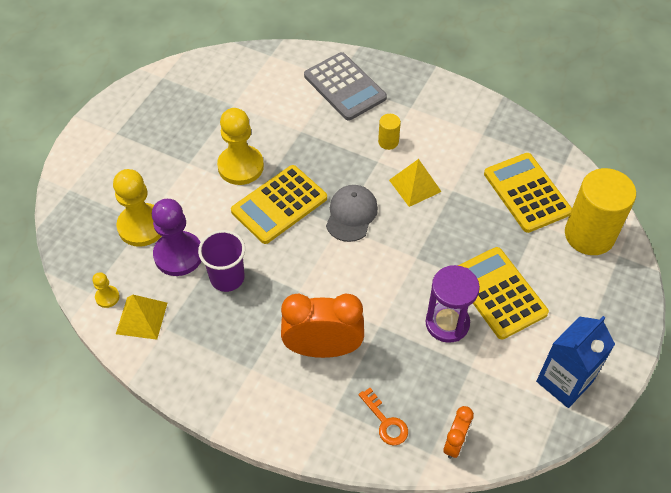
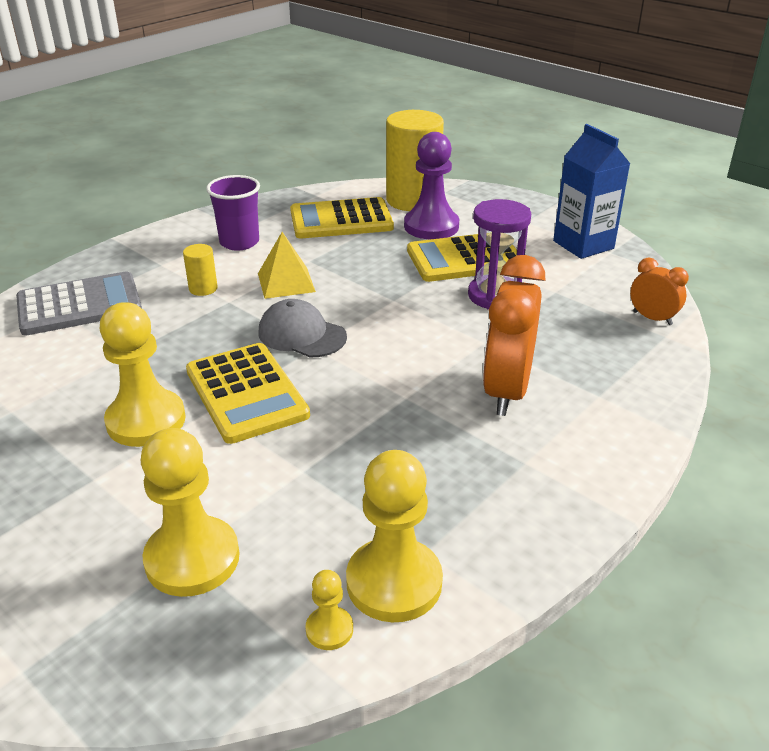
camera: 75 degrees left, 20 degrees down
(141, 318) = (394, 582): yellow pyramid -> yellow pawn
(178, 255) = (282, 516): purple pawn -> purple pawn (431, 226)
(227, 278) = (354, 465): purple cup -> purple cup (239, 242)
(386, 422) = (622, 360): orange key -> none

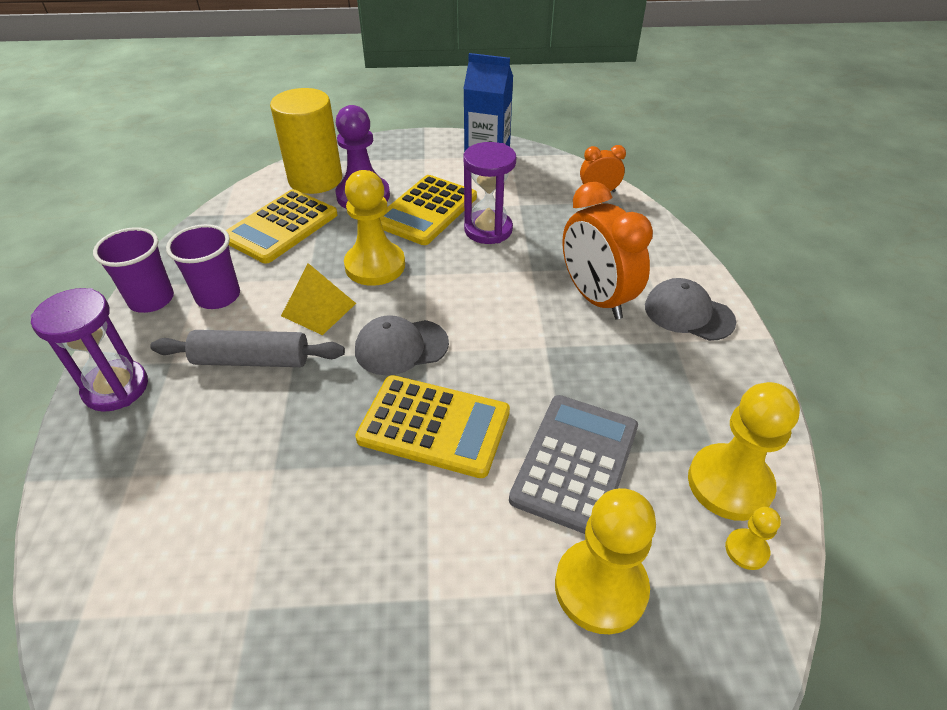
camera: 45 degrees left, 10 degrees up
(79, 305) = (146, 456): grey calculator -> grey calculator (575, 463)
(116, 262) = (116, 388): none -> purple hourglass
(146, 421) = (391, 512): yellow pawn -> yellow pawn (375, 266)
(201, 225) = (151, 300): none -> purple cup
(203, 288) = (252, 360): yellow cylinder -> grey rolling pin
(577, 452) = (688, 313): none -> grey cap

